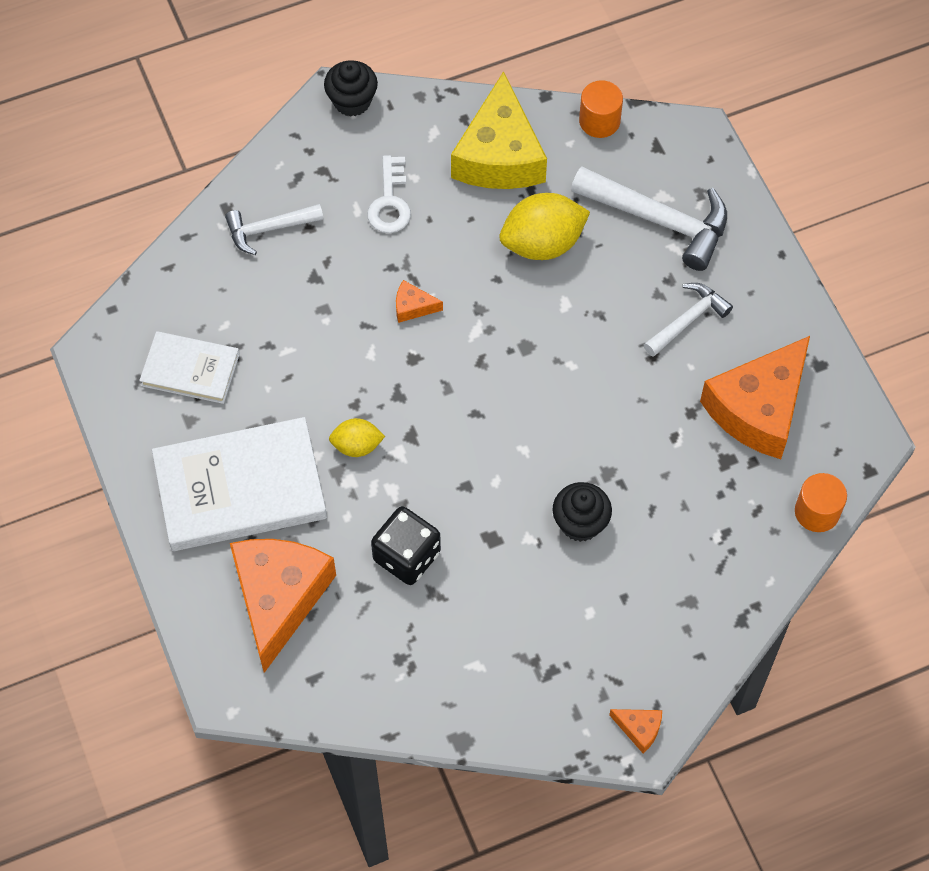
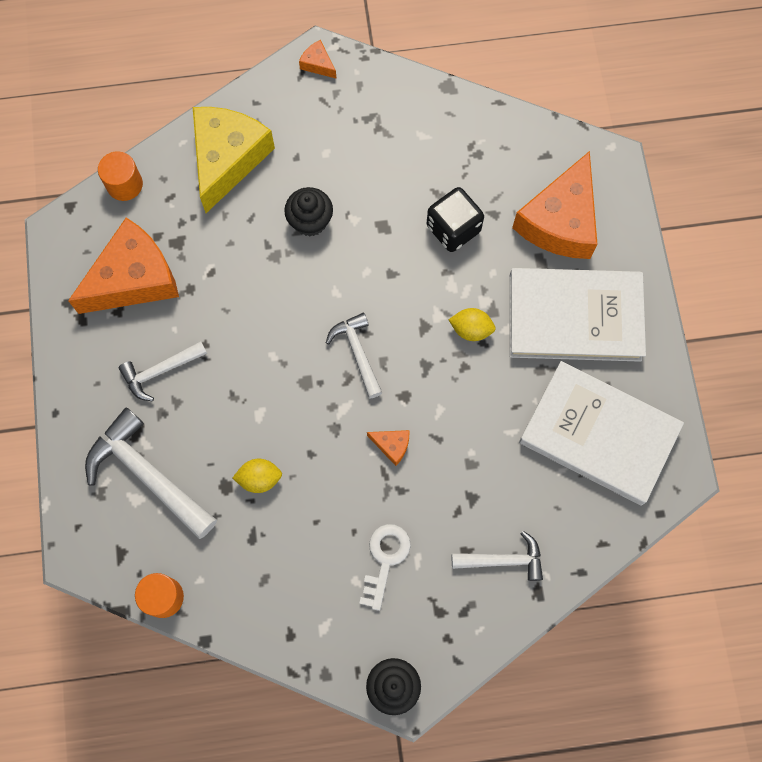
camera: 165 degrees left, 10 degrees up
(190, 369) = (598, 435): white book -> white book, size x1.77
(479, 390) = (357, 352): none -> white hammer
(499, 155) = (269, 584): yellow cheese -> yellow cheese (227, 159)
(542, 243) = (259, 478): yellow lemon -> yellow lemon, size x0.56

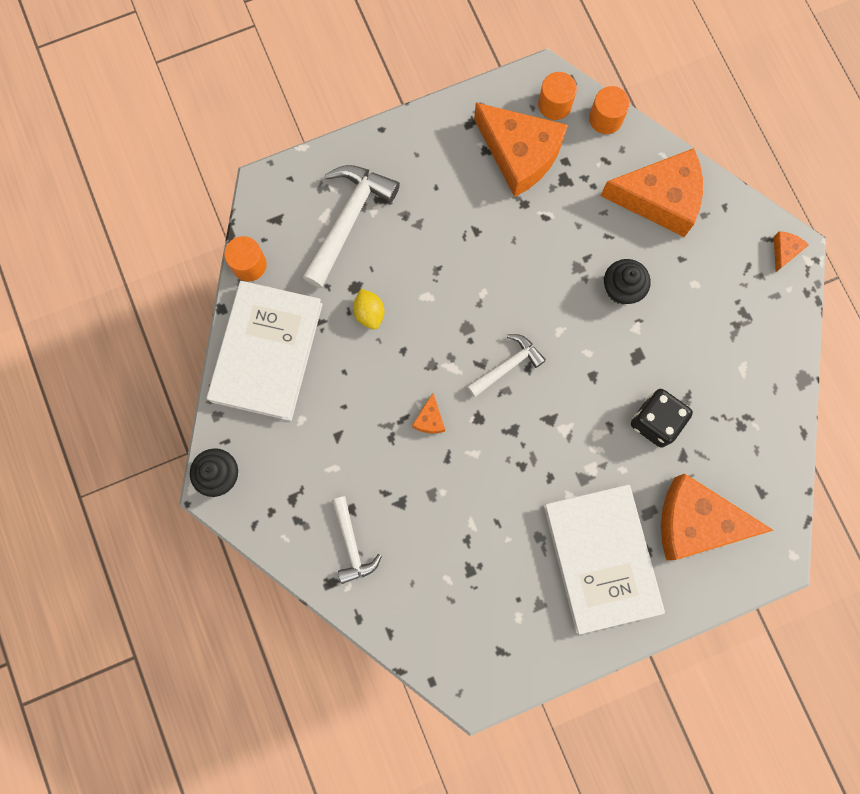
camera: 75 degrees right, 5 degrees up
(91, 229) = (554, 105): none -> orange cylinder
(160, 371) = (441, 202): white hammer -> none
(227, 159) = (659, 199): yellow cheese -> orange cheese
(385, 559) = (326, 440): white key -> none
(471, 329) = (560, 463): yellow lemon -> none
(598, 435) = (491, 607): white book -> white book (266, 352)

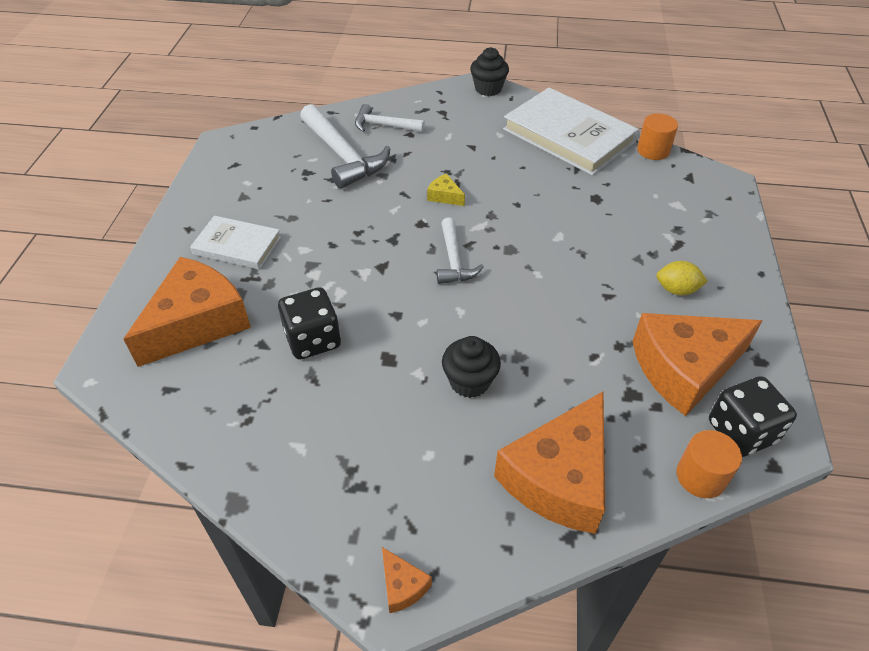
camera: 120 degrees right, 30 degrees down
(348, 220) = (667, 217): white hammer -> white hammer (343, 156)
(369, 313) = (565, 197): yellow lemon -> yellow lemon (676, 290)
(429, 419) = (444, 196): orange cheese -> yellow cheese
(554, 105) = (741, 432): orange cylinder -> black dice
(601, 558) = (237, 246): white book -> white book, size x0.57

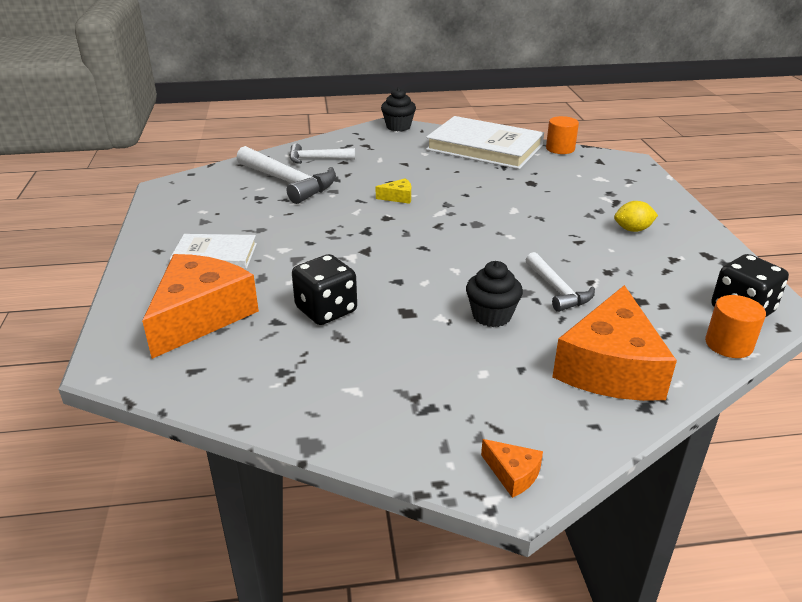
camera: 15 degrees left, 15 degrees down
(444, 196) = (398, 197): yellow cheese -> yellow cheese turned 150 degrees clockwise
(454, 260) = (430, 237): white hammer -> white hammer (557, 290)
(684, 368) = (670, 277): orange cheese -> none

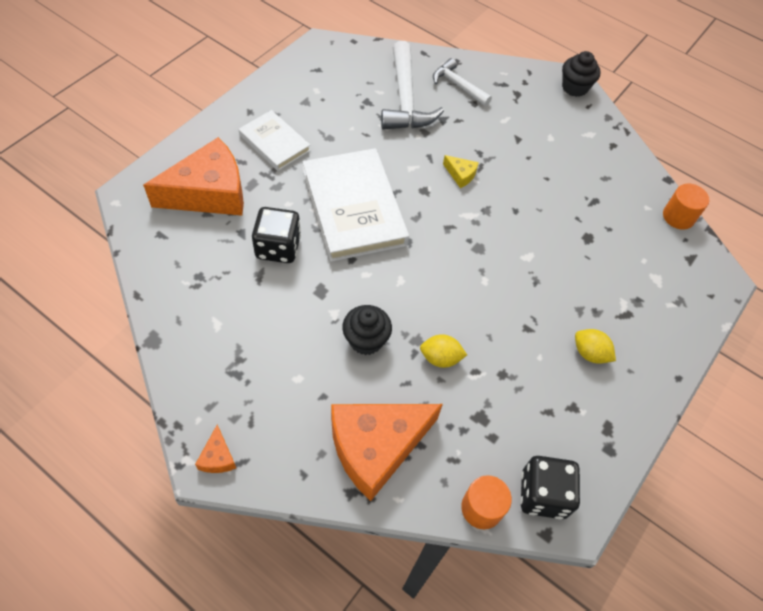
camera: 40 degrees right, 25 degrees up
(484, 147) = (611, 166): white book -> white book (354, 208)
(557, 290) = (440, 358): white hammer -> yellow lemon

